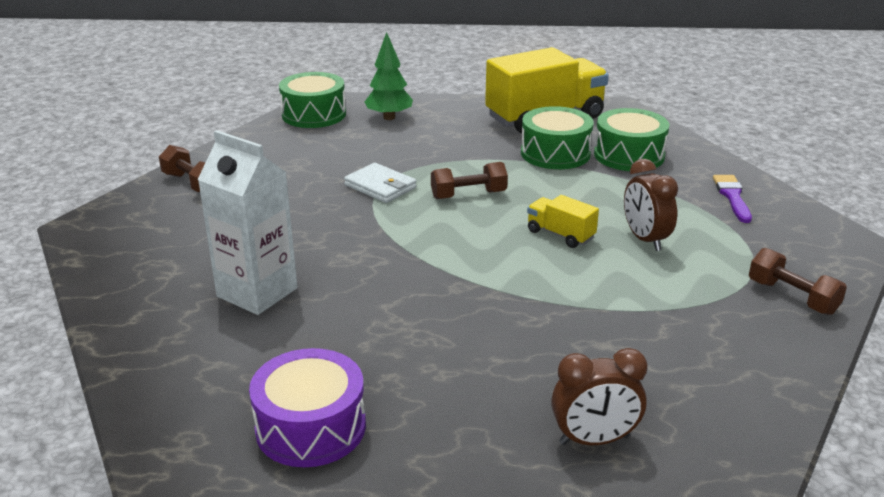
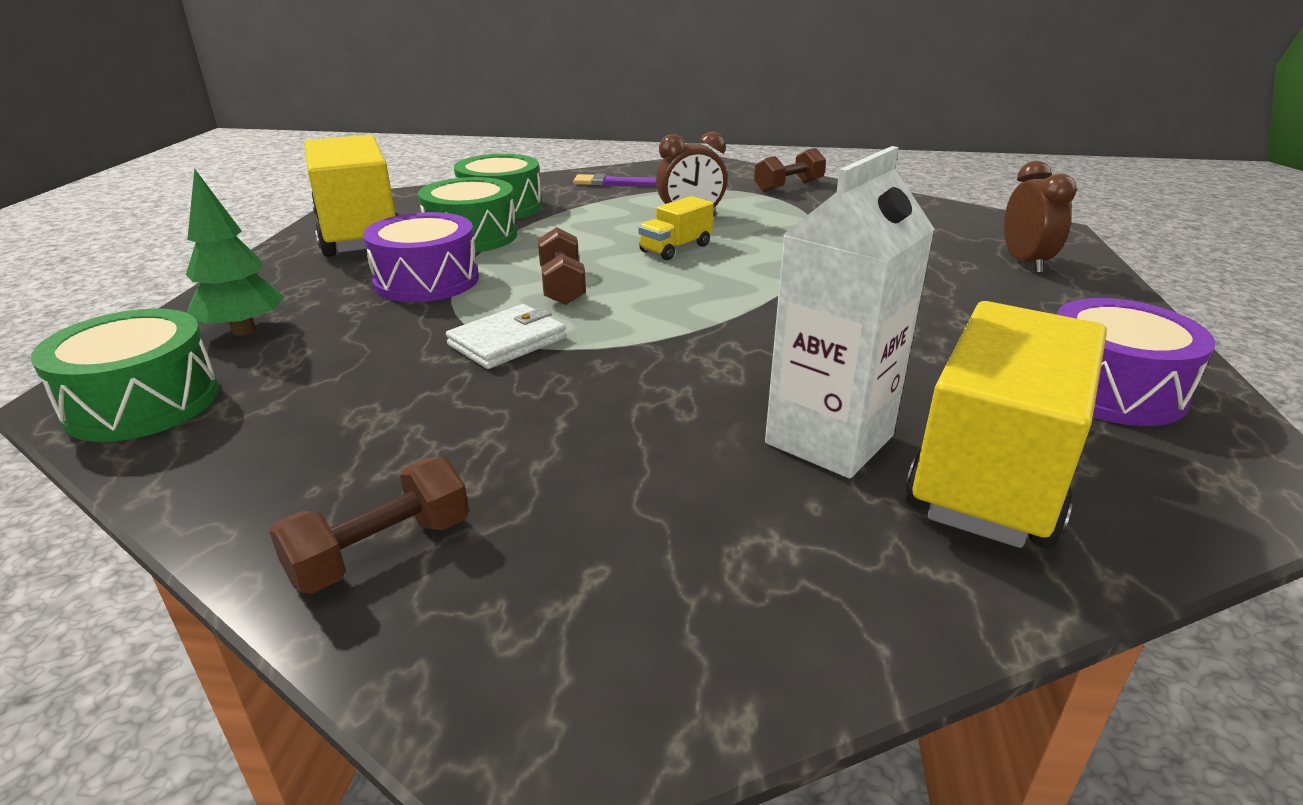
camera: 85 degrees left, 0 degrees up
(215, 349) = (995, 470): none -> yellow truck
(468, 151) = (426, 280): none -> purple drum

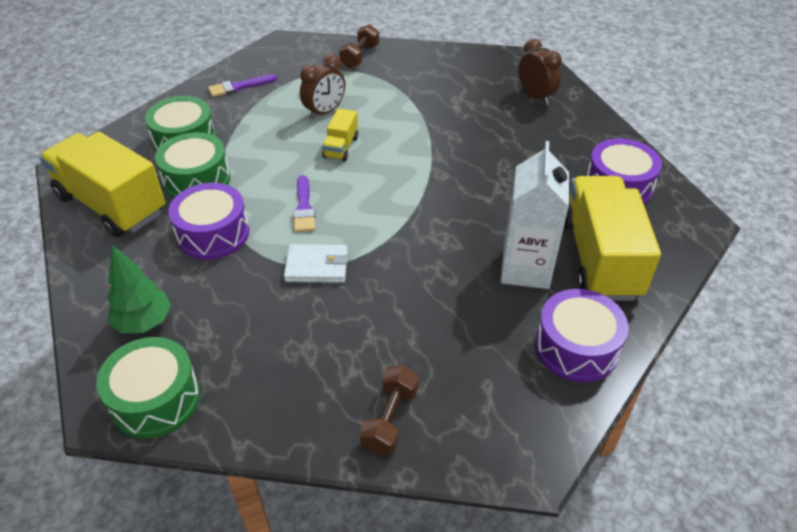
camera: 30 degrees left, 15 degrees up
(507, 341) = (317, 266): white wallet -> white wallet turned 75 degrees clockwise
(562, 286) = (304, 208): brown dumbbell -> purple brush
(830, 585) = (576, 347): none -> purple drum

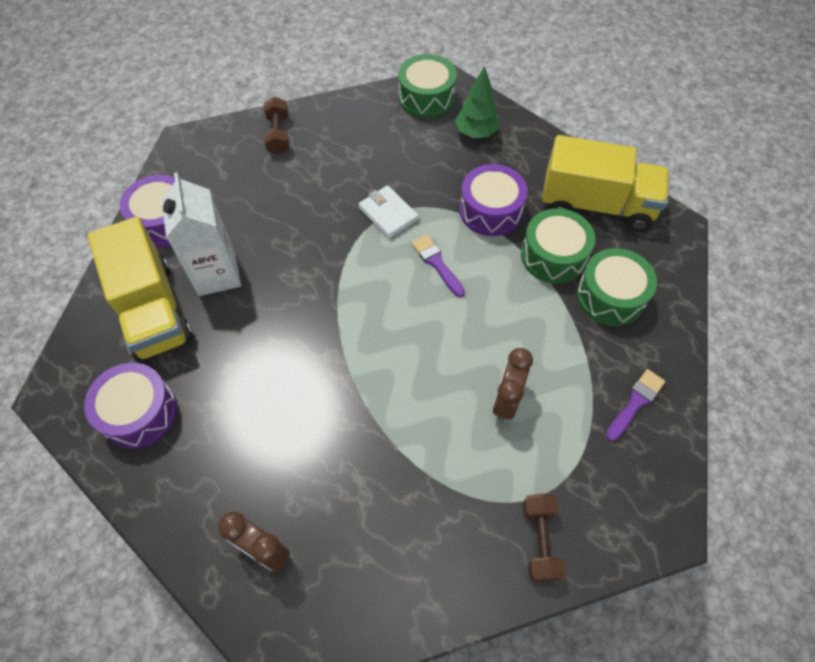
camera: 155 degrees right, 15 degrees up
(317, 266) = (388, 214): white wallet -> white wallet turned 75 degrees clockwise
(341, 147) = (452, 351): yellow truck -> none

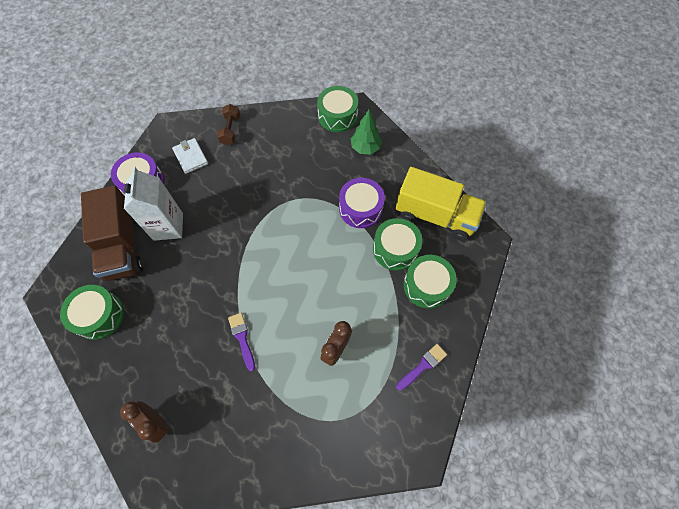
camera: 10 degrees right, 5 degrees up
(139, 412) = (99, 315): purple drum -> green drum
(153, 310) = (122, 245): yellow truck -> brown truck
(388, 214) = (290, 200): white wallet -> white wallet (191, 157)
(436, 263) = (314, 242): purple brush -> purple brush (242, 338)
(540, 541) = (333, 450): brown dumbbell -> none

